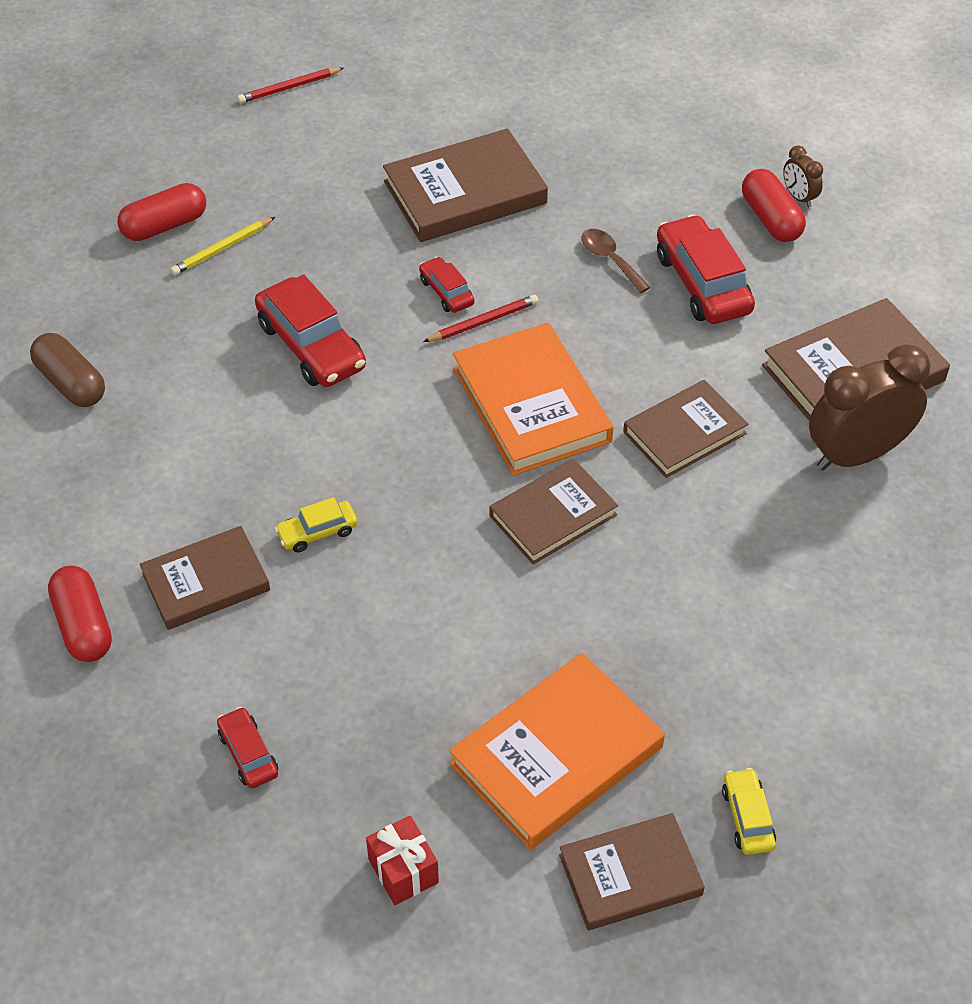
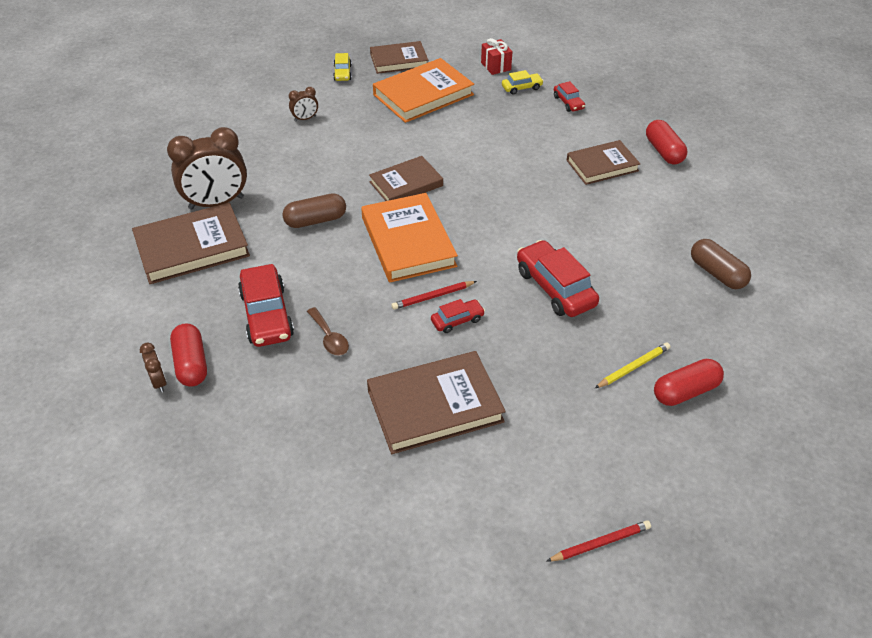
camera: 175 degrees left, 5 degrees down
(317, 532) = (542, 184): yellow car -> yellow car (521, 88)
(446, 292) = (457, 320): red car -> red car turned 90 degrees counterclockwise
(684, 433) = (315, 220): brown book -> brown capsule
(780, 664) = (305, 118): none -> brown clock

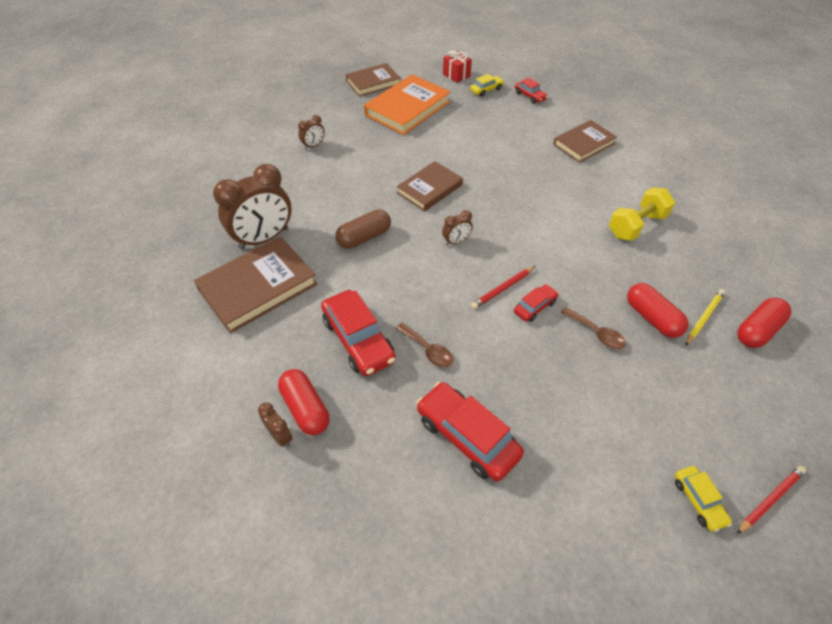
camera: 15 degrees left, 5 degrees up
(342, 73) = (329, 100): yellow car -> yellow car (698, 501)
(408, 242) = (456, 241): orange book -> brown clock
(435, 406) = (556, 396): brown book -> none
(508, 358) = (596, 333): none -> brown spoon
(555, 288) = (602, 258): red car -> red car (467, 436)
(613, 262) = (636, 226): none -> yellow dumbbell
(664, 151) = (625, 124): red capsule -> red capsule (652, 318)
(717, 273) = (722, 219): brown capsule -> none

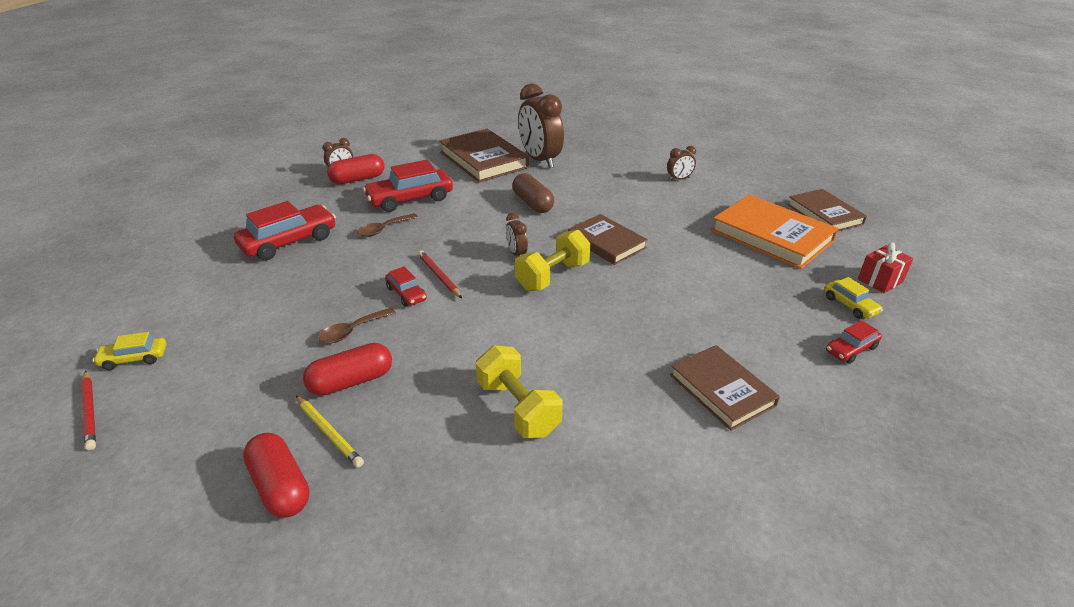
camera: 95 degrees right, 15 degrees down
(313, 145) = (679, 179): brown clock -> brown clock turned 75 degrees counterclockwise
(486, 217) = (553, 276): none -> yellow dumbbell

